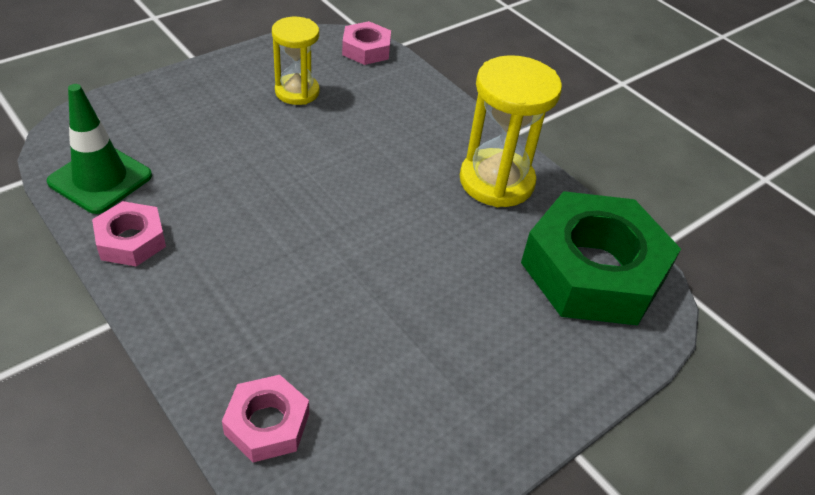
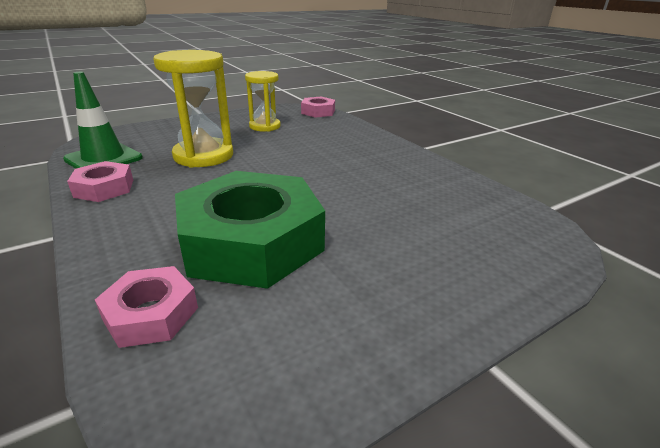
camera: 10 degrees right, 15 degrees down
(496, 181) = (405, 168): yellow hourglass -> yellow hourglass (203, 156)
(593, 270) = (491, 218): green nut -> green nut (251, 241)

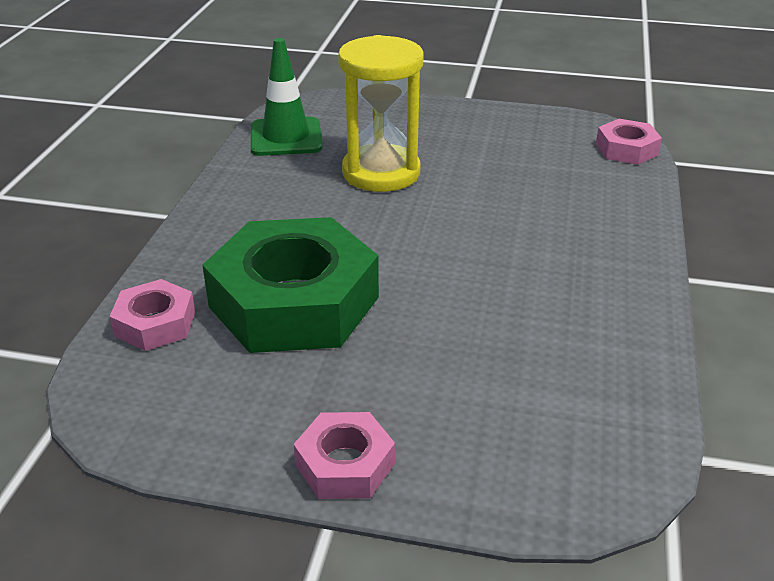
camera: 45 degrees right, 5 degrees up
(104, 188) = (248, 178): pink nut -> pink nut (345, 464)
(265, 126) = (511, 151): yellow hourglass -> none

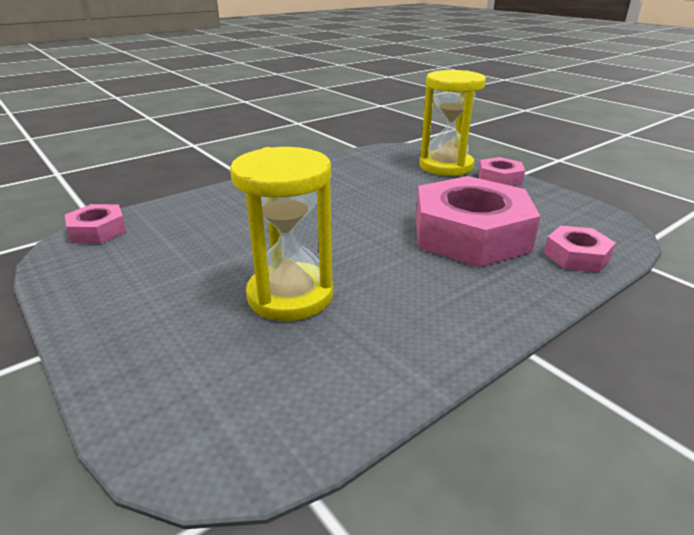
camera: 140 degrees left, 5 degrees down
(286, 137) = (316, 397): green traffic cone -> none
(294, 302) = (470, 234): green nut -> pink nut
(468, 456) = (446, 166): none -> yellow hourglass

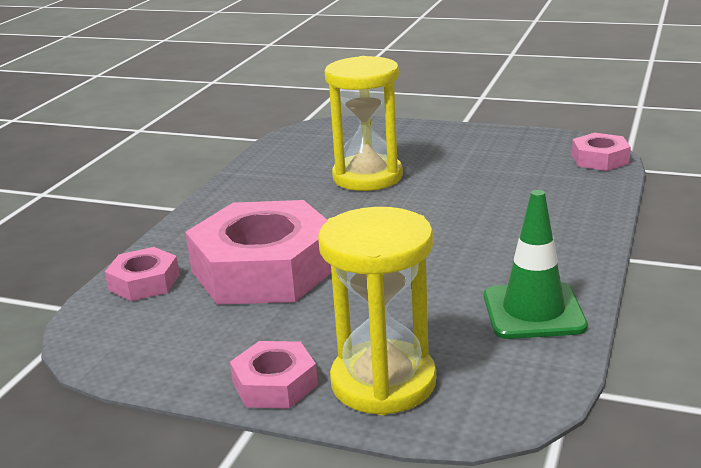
camera: 150 degrees right, 5 degrees down
(341, 168) = (533, 311): none -> green traffic cone

